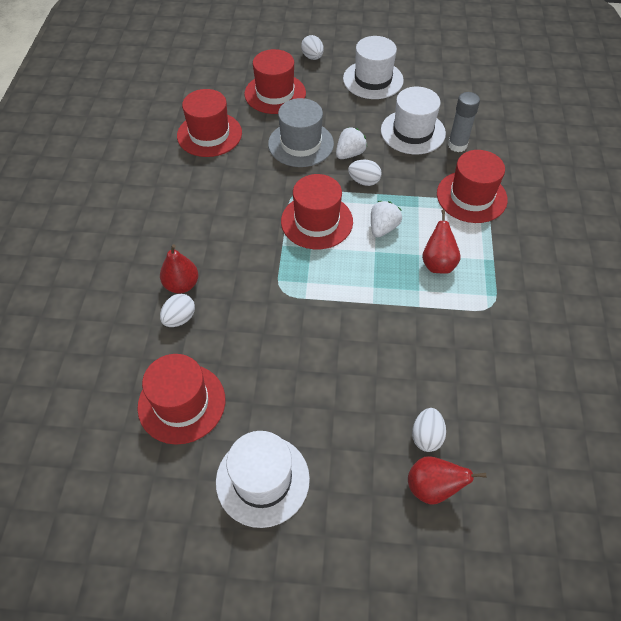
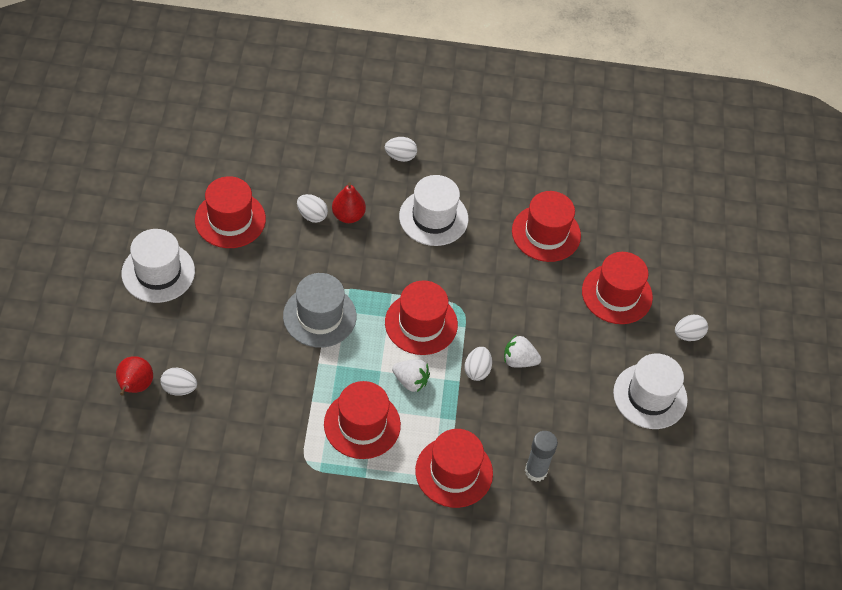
camera: 85 degrees right, 0 degrees up
(103, 242) = (400, 156): none -> white egg
(301, 144) = (533, 315): grey hat -> grey hat (319, 316)
(350, 154) = (519, 360): white strawberry -> white strawberry turned 150 degrees clockwise
(413, 132) = (557, 427): white hat -> white hat (433, 217)
(438, 264) = (362, 424): red pear -> red hat

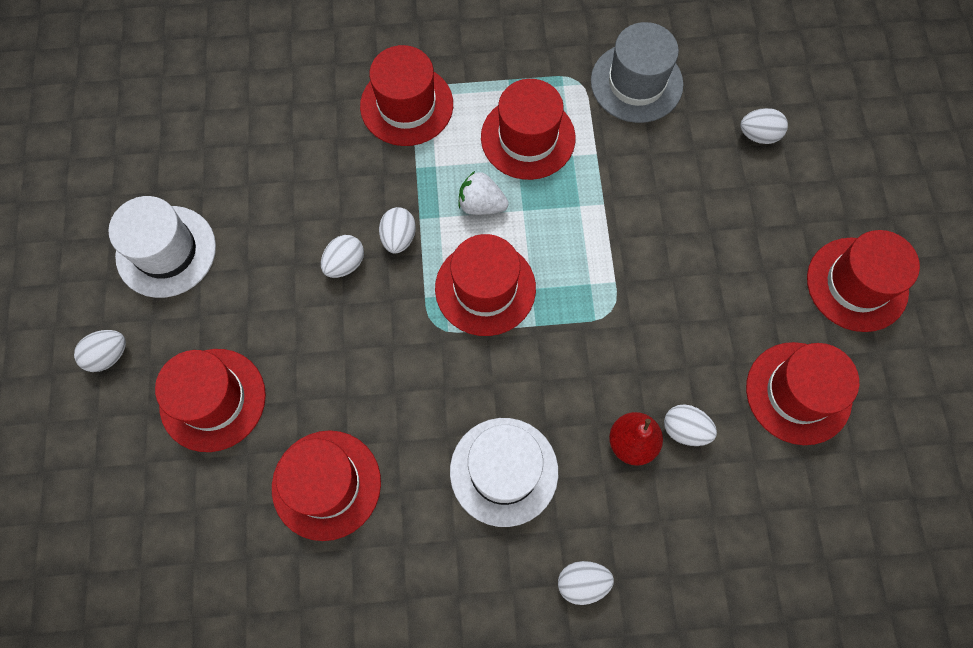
camera: 175 degrees right, 15 degrees up
(135, 386) = (811, 126): red pear -> none
(158, 272) = (857, 284): white hat -> red hat
(319, 316) = (622, 268): grey hat -> grey hat (636, 83)
(519, 360) = (345, 263): white strawberry -> white egg
(536, 471) = (309, 125): grey glue stick -> none

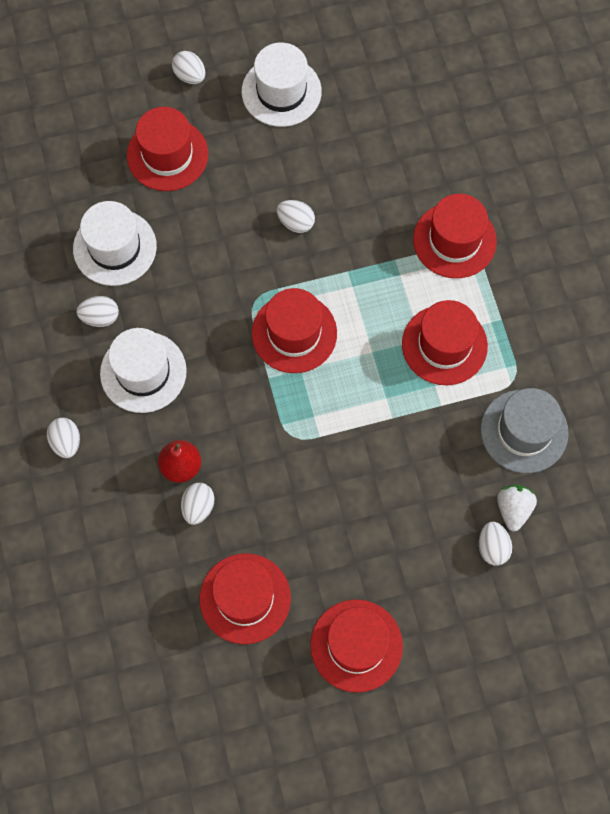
camera: 80 degrees right, 0 degrees up
(326, 484) = (115, 247): red hat -> white hat
(399, 237) = (327, 258): white egg -> white egg (100, 317)
(481, 204) = (370, 317): white strawberry -> white strawberry (513, 509)

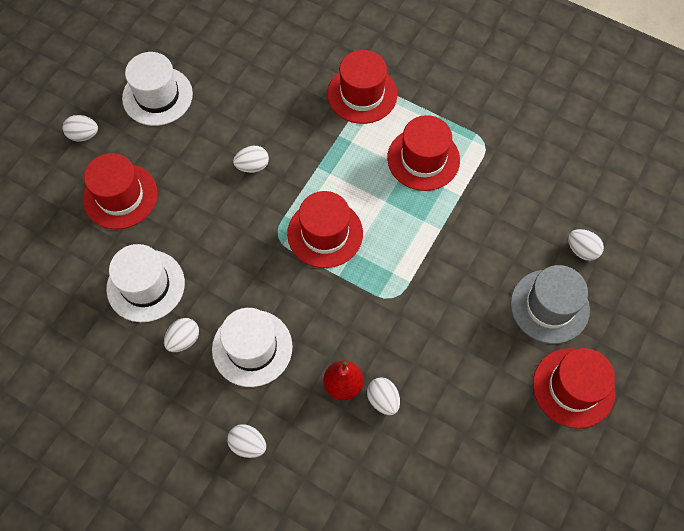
camera: 45 degrees left, 5 degrees down
(245, 598) = (476, 428): red hat -> none
(513, 509) = (568, 217): white strawberry -> none
(524, 431) = (523, 167): grey hat -> grey hat (549, 306)

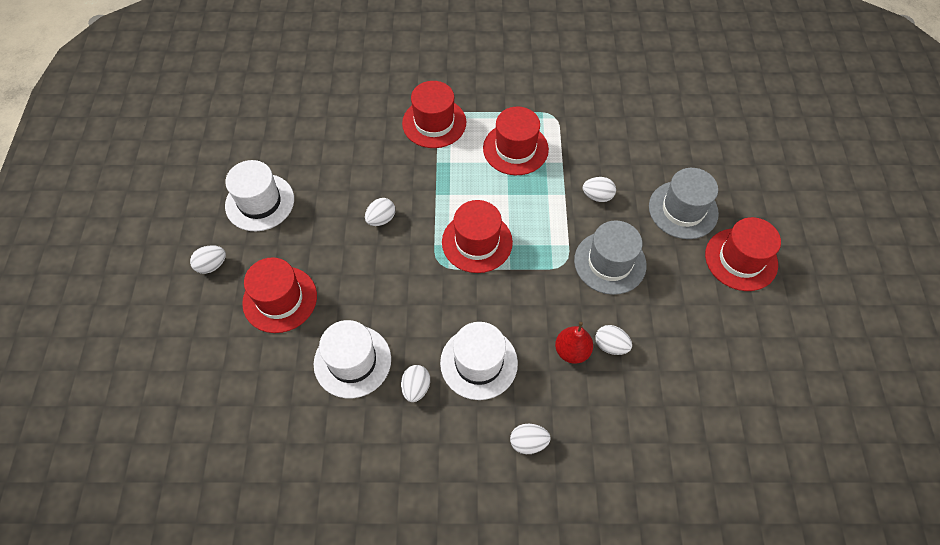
camera: 30 degrees left, 5 degrees down
(438, 320) = (610, 262): none -> grey hat
(581, 250) = (677, 158): white egg -> white egg (597, 196)

